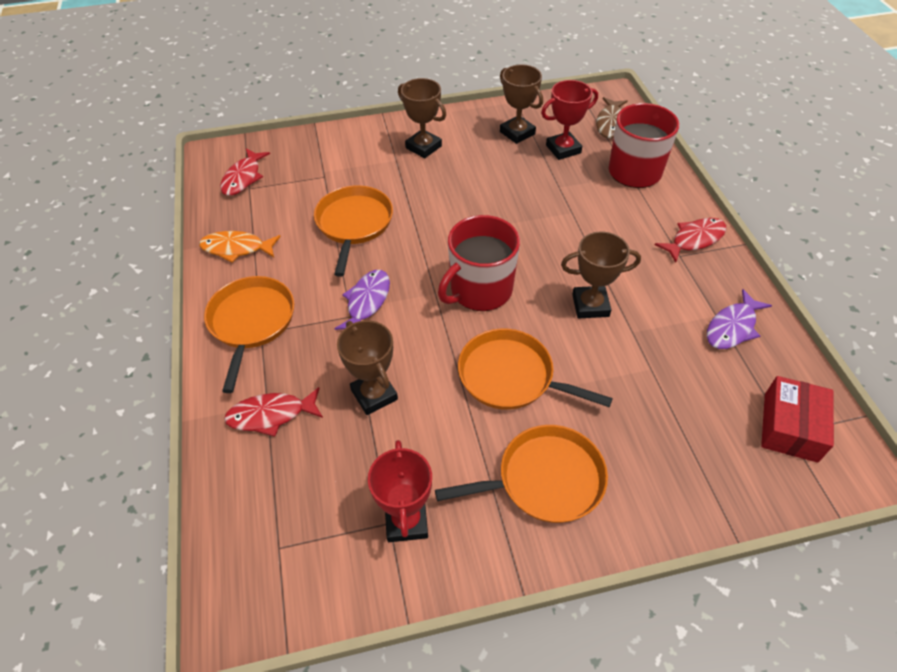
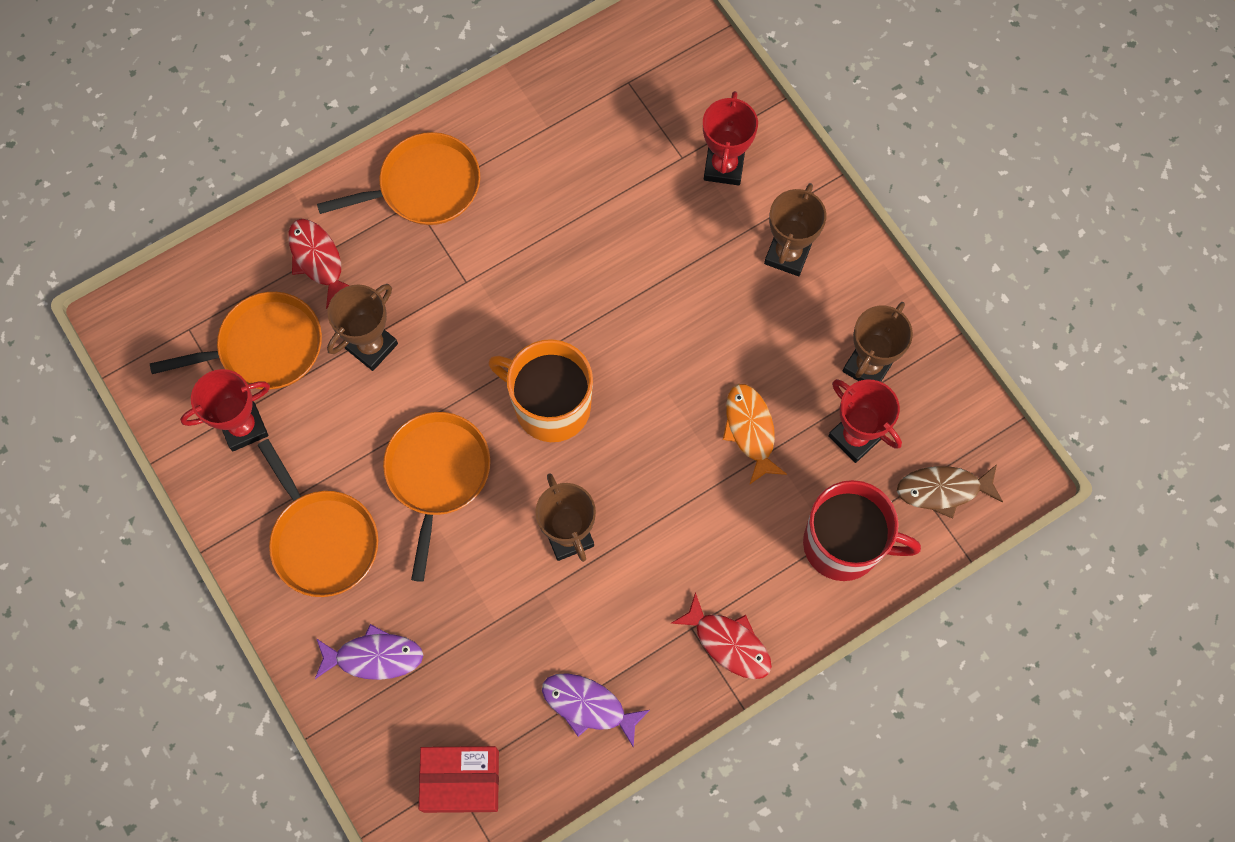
camera: 70 degrees right, 20 degrees up
(236, 248) = (524, 118): orange fish -> orange fish (750, 430)
(243, 178) = (643, 66): red fish -> none
(344, 159) = (724, 167): none -> red trophy
(354, 224) = (609, 227): orange pan -> orange pan (265, 347)
(367, 302) = (492, 290): purple fish -> purple fish (374, 657)
(480, 290) = (550, 406): red mug -> orange mug

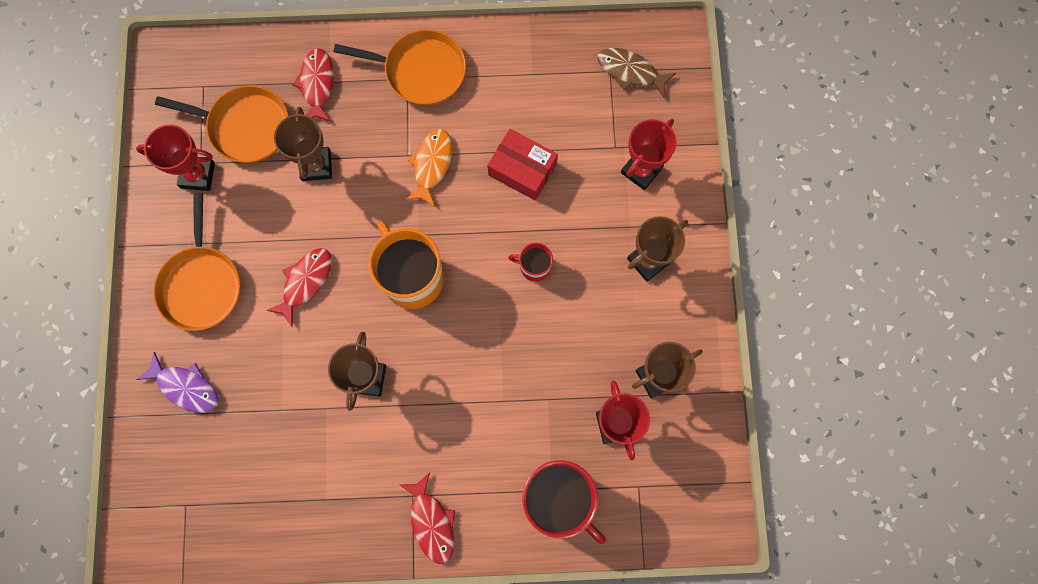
camera: 30 degrees right, 5 degrees up
(371, 346) = (316, 166): brown trophy -> brown trophy turned 75 degrees counterclockwise
(437, 474) = (305, 282): orange pan -> red fish
(461, 781) = (190, 510): red box -> red box (522, 170)
(588, 706) = (307, 509): purple fish -> none
(673, 324) = (534, 267): none -> red mug
(750, 430) = (542, 375): orange fish -> orange fish (432, 165)
(943, 490) = (656, 501): brown fish -> brown fish (630, 71)

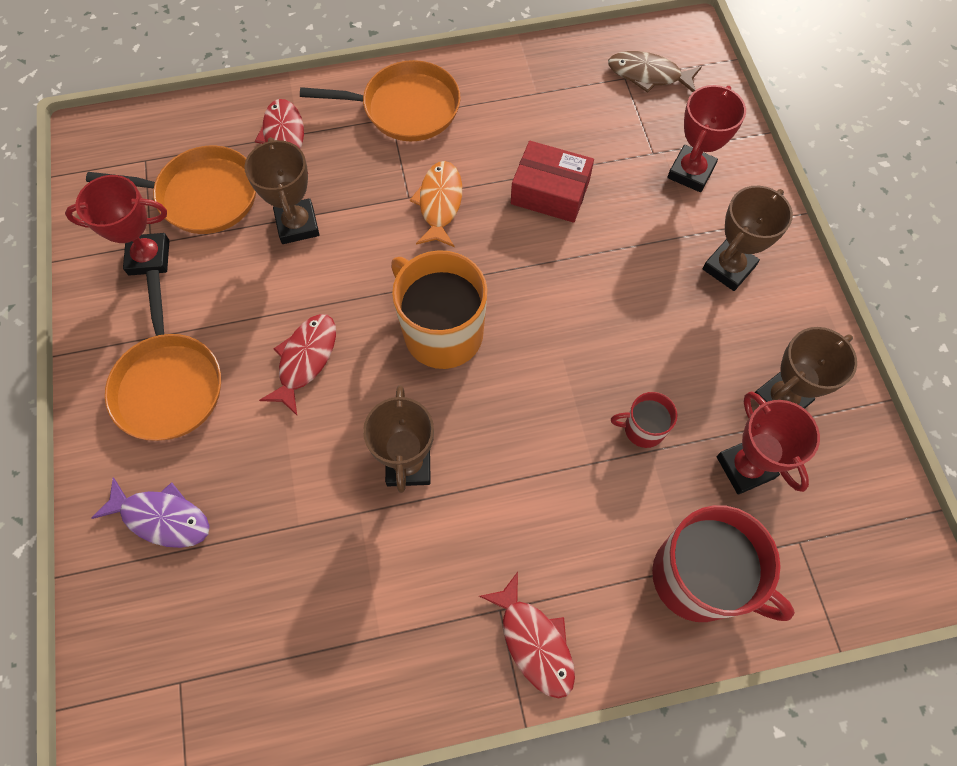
camera: 10 degrees left, 10 degrees down
(534, 267) = (591, 296): red mug -> red mug (643, 429)

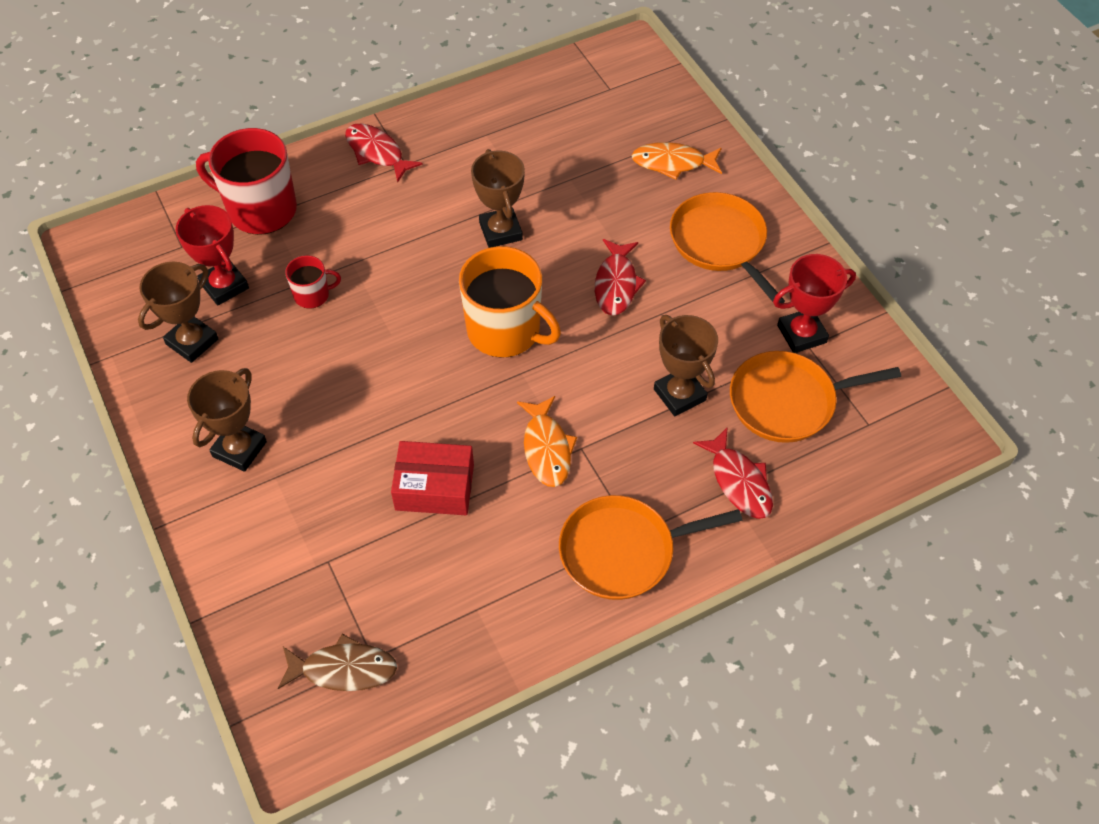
camera: 165 degrees right, 10 degrees down
(162, 518) = (672, 163): purple fish -> orange fish
(690, 172) = (283, 546): red trophy -> none

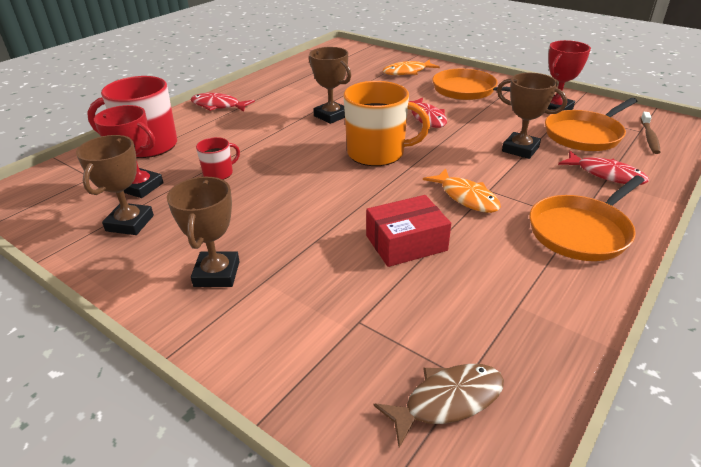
camera: 25 degrees left, 20 degrees down
(866, 441) = (649, 137): none -> brown toothbrush

